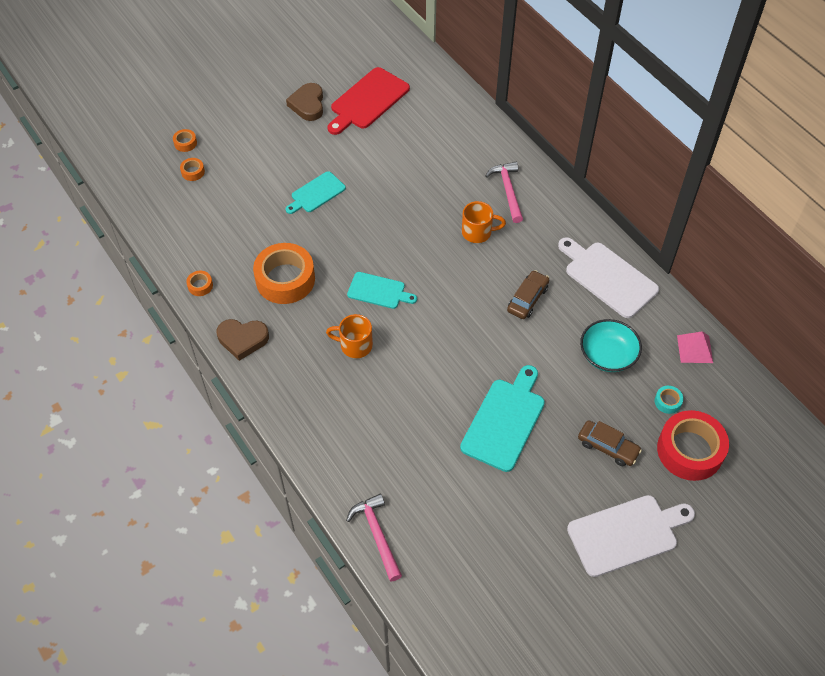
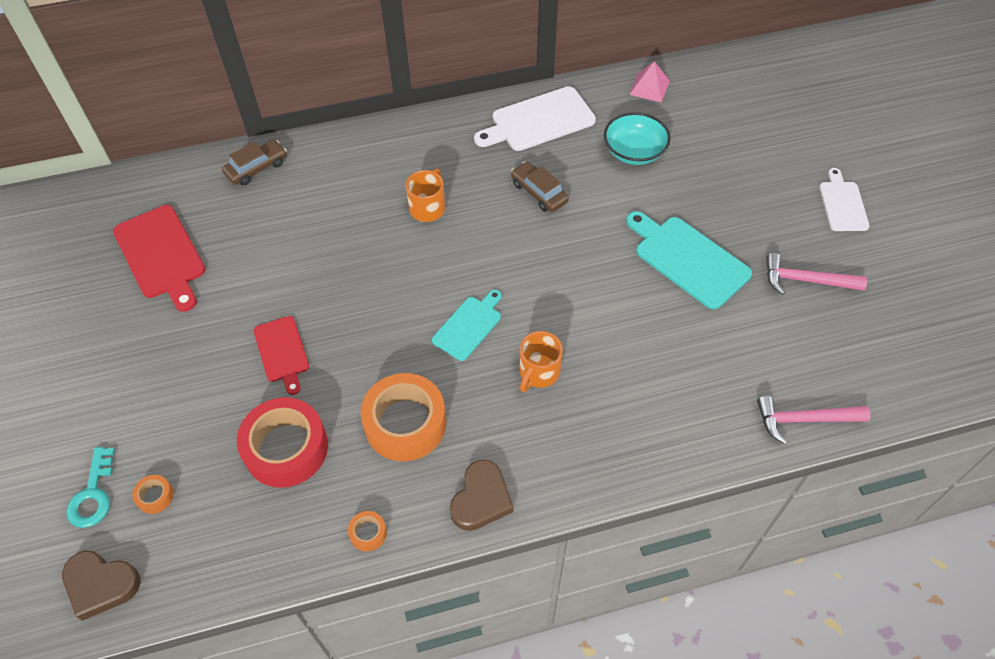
camera: 70 degrees left, 0 degrees up
(185, 143) = (93, 494): orange tape -> turquoise key
(308, 105) = (123, 322): brown heart -> brown heart (101, 585)
(316, 193) = (282, 352): turquoise cutting board -> red cutting board
(508, 190) = (383, 164): pink hammer -> pink hammer (805, 280)
(608, 447) = (742, 186): brown car -> brown car (257, 168)
(626, 534) = (842, 204): white cutting board -> white cutting board, size x0.62
(667, 402) = (703, 126): turquoise tape -> none
(690, 450) = (761, 129): red tape -> red tape (286, 448)

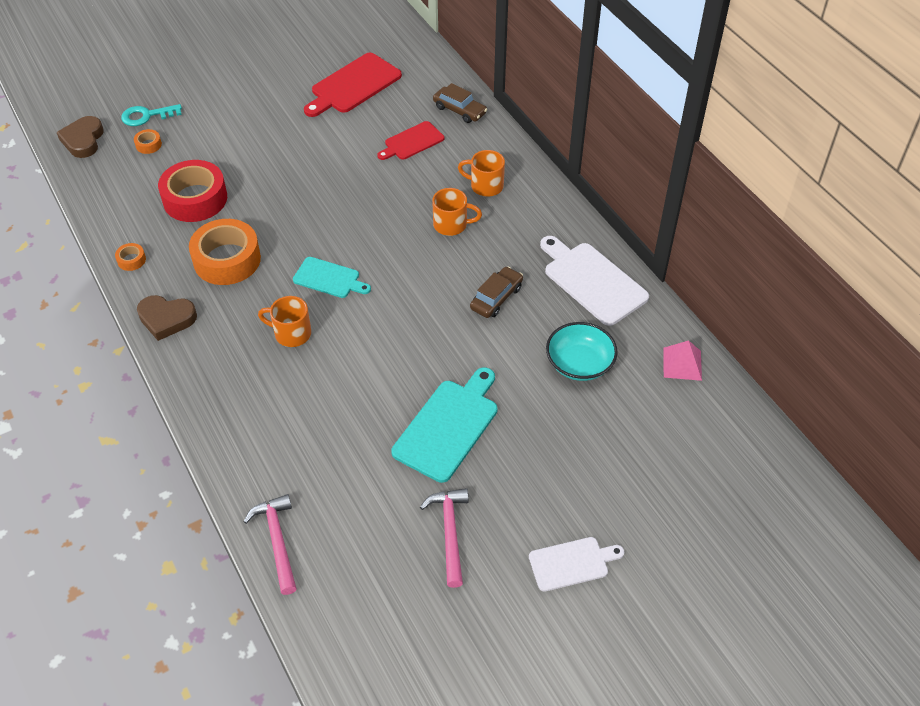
camera: 75 degrees right, 5 degrees down
(282, 352) = (279, 174): red cutting board -> red cutting board (412, 142)
(382, 170) = (485, 186): none -> orange mug

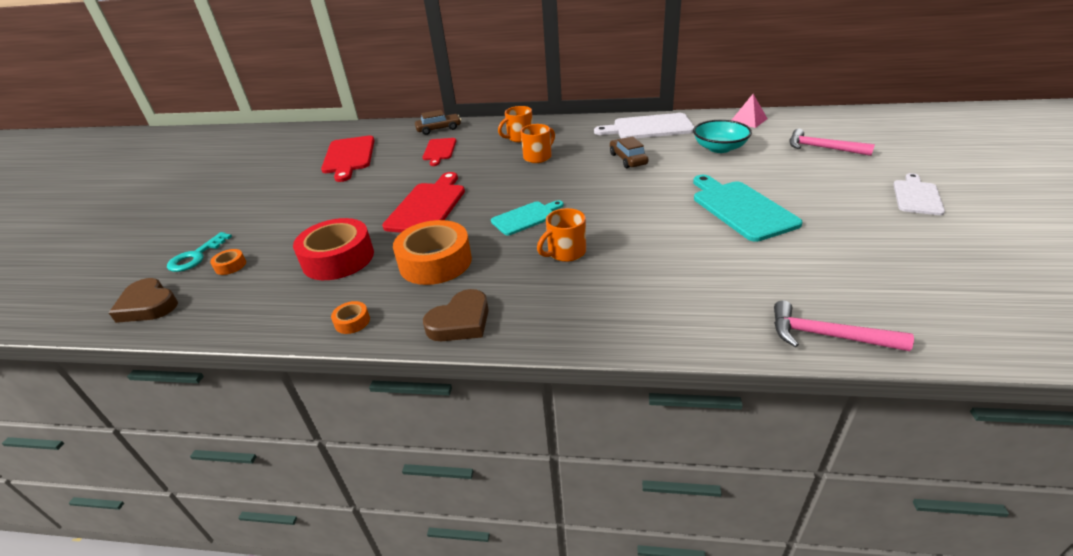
camera: 50 degrees left, 15 degrees down
(304, 201) = (428, 206): none -> red cutting board
(450, 532) = (861, 237): pink hammer -> pink hammer (822, 148)

